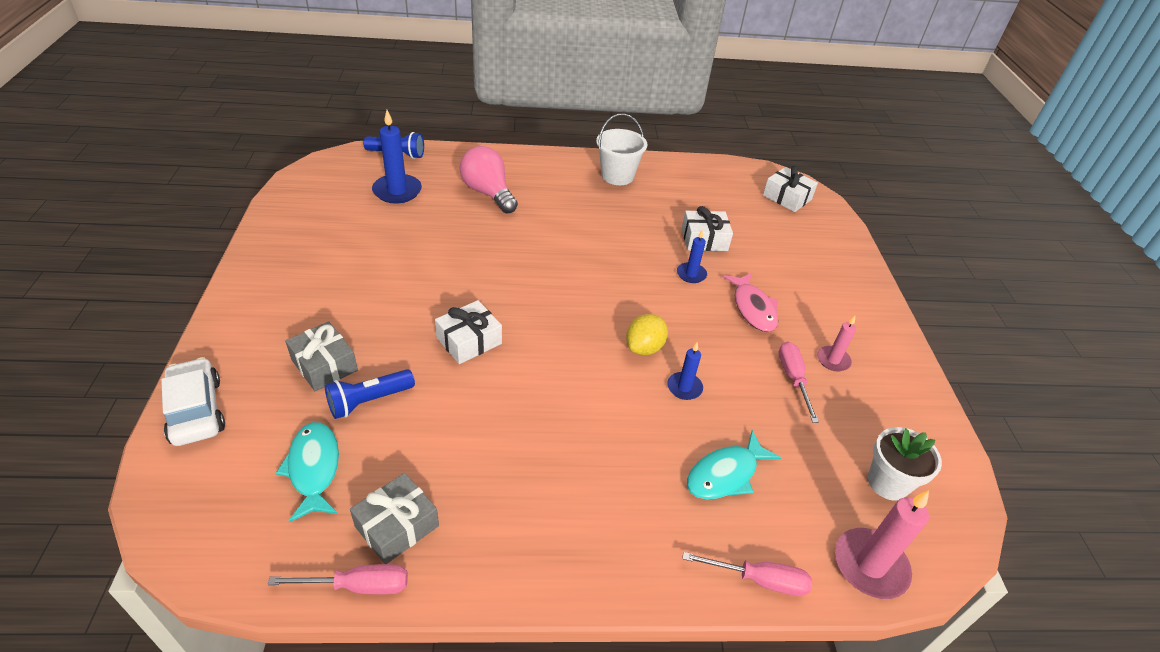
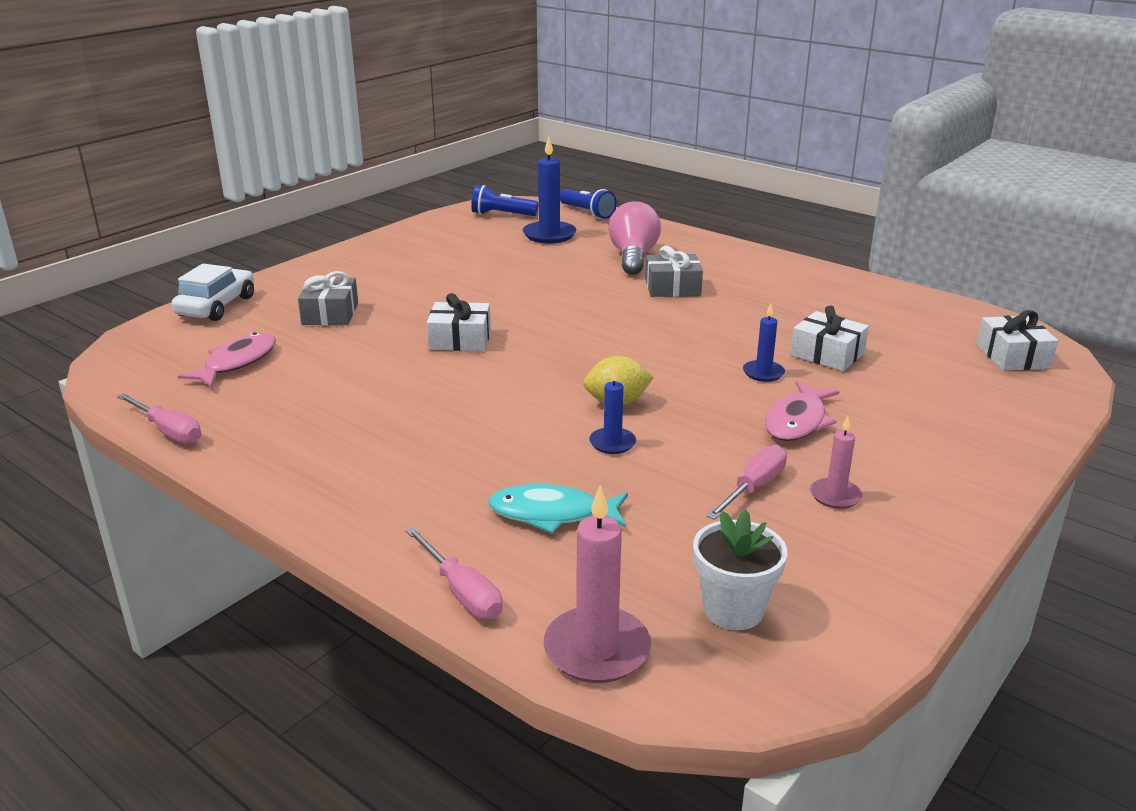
camera: 45 degrees right, 15 degrees down
(314, 468) = (237, 363): turquoise fish -> pink fish
(369, 401) = (329, 344): blue flashlight -> blue flashlight (502, 215)
(397, 526) = (239, 415): grey gift -> grey gift (672, 287)
(617, 176) = (799, 281): white bucket -> none

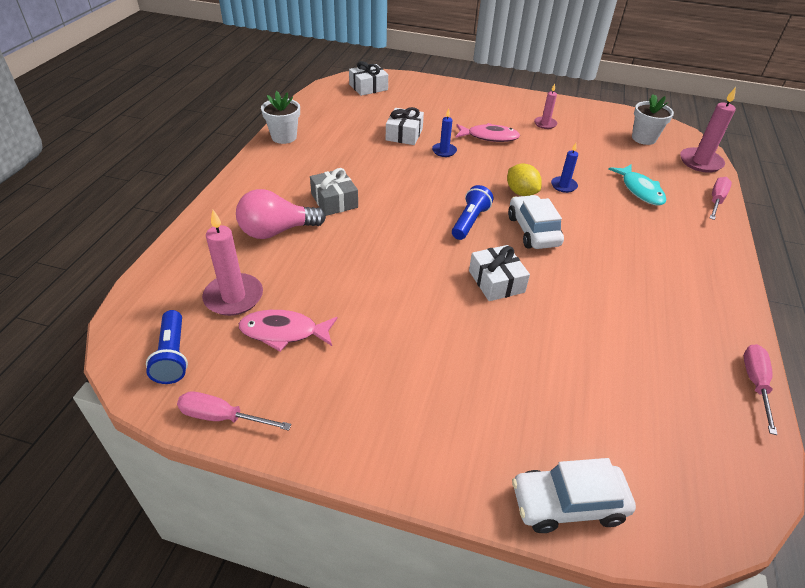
camera: 115 degrees left, 15 degrees up
(237, 363) = (643, 404): pink fish -> pink fish (284, 332)
(330, 314) = (512, 386): grey gift -> none
(526, 385) = (533, 231): none -> white car
(549, 235) = (234, 297): blue candle -> pink candle
(587, 213) = (153, 287): blue flashlight -> blue flashlight (469, 221)
(753, 487) = (559, 142): pink screwdriver -> pink screwdriver (222, 417)
(840, 280) = (284, 137): none -> white flower pot

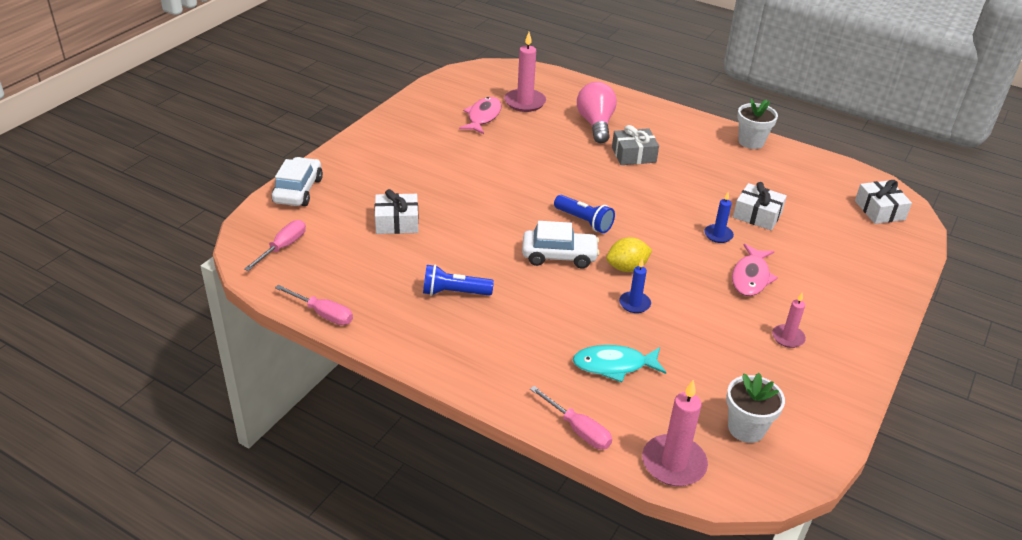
camera: 105 degrees right, 5 degrees down
(173, 356) = (480, 81): blue flashlight -> blue flashlight (454, 292)
(222, 417) = (425, 93): pink screwdriver -> pink screwdriver (283, 247)
(496, 281) = (497, 215): white gift -> white gift (397, 222)

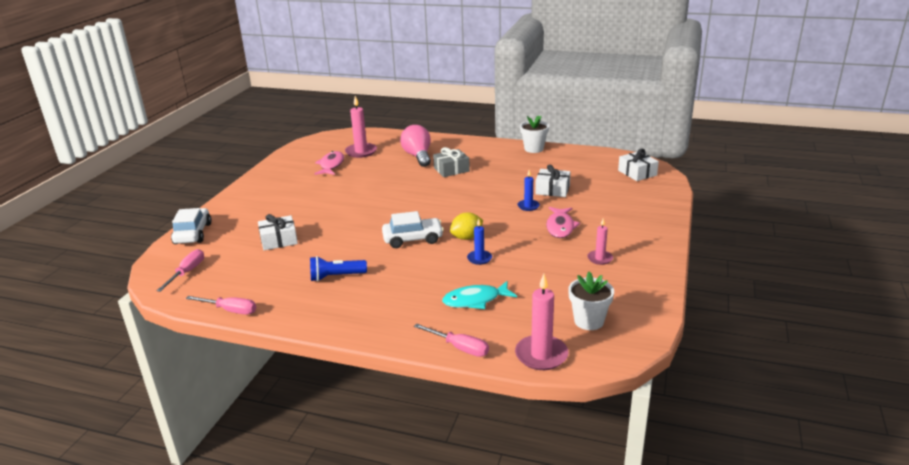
camera: 10 degrees left, 10 degrees down
(584, 221) = (426, 215): blue flashlight -> none

